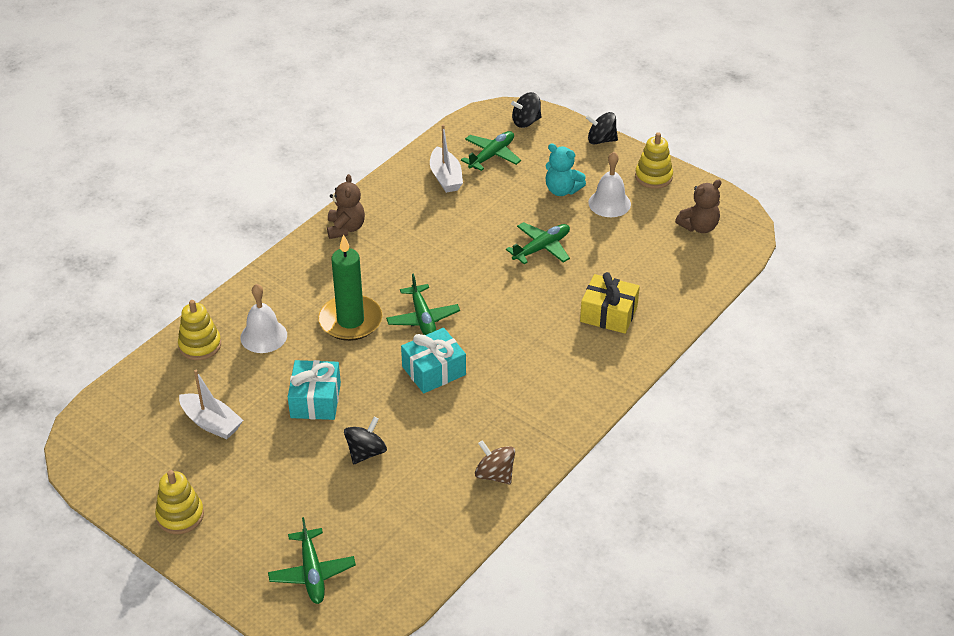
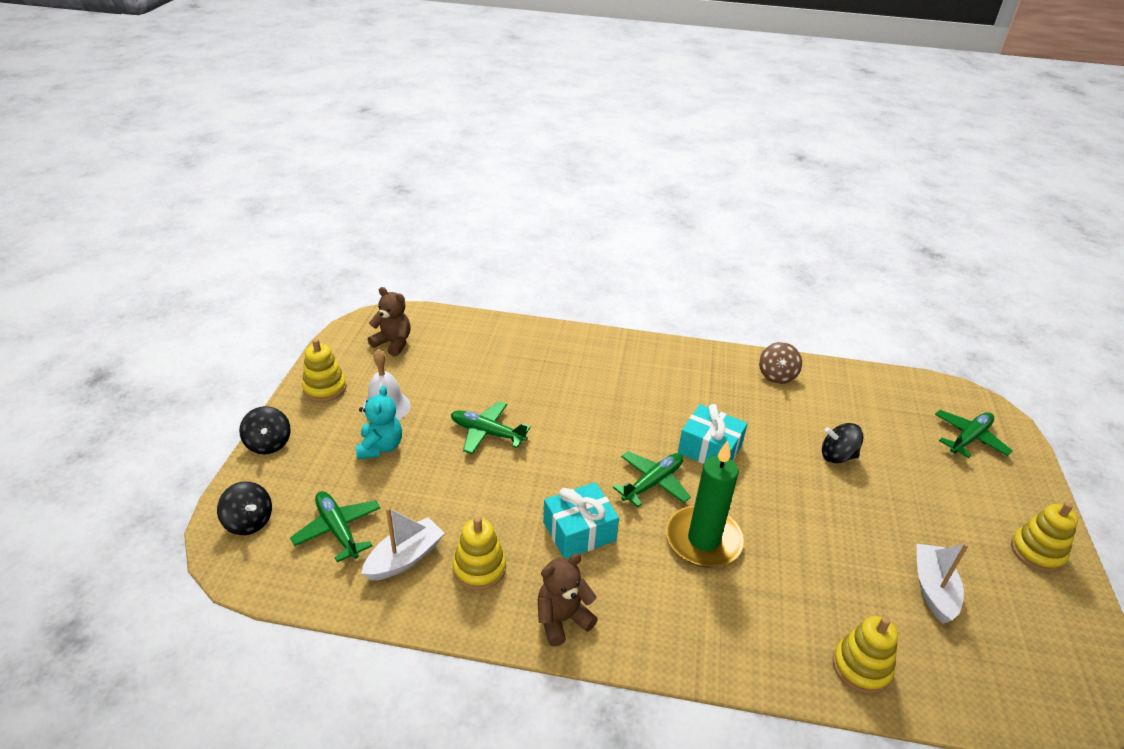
camera: 120 degrees left, 5 degrees down
(263, 336) = (791, 609): white bell -> none
(315, 400) = (823, 518): turquoise gift -> turquoise gift (579, 531)
(412, 206) = (479, 568): none -> yellow stacking toy
(492, 155) = (338, 529): green plane -> green plane turned 45 degrees clockwise
(608, 314) = (549, 366): yellow gift -> none

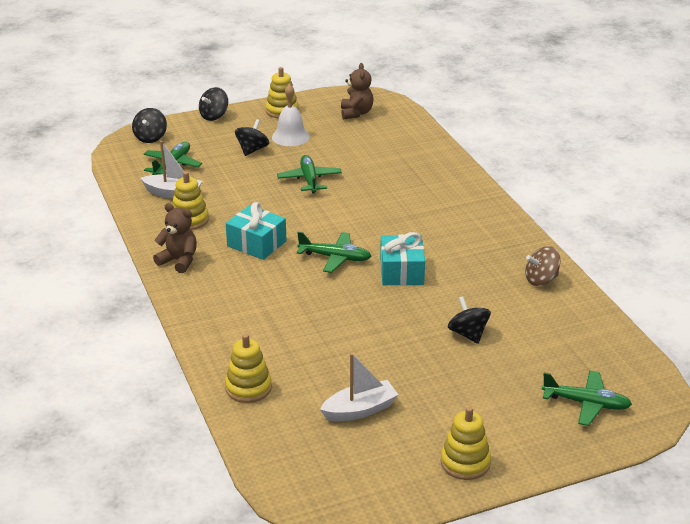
camera: 60 degrees right, 5 degrees down
(380, 447) = (252, 150): turquoise teddy bear -> black spinning top
(703, 540) = (301, 294): green candle -> none

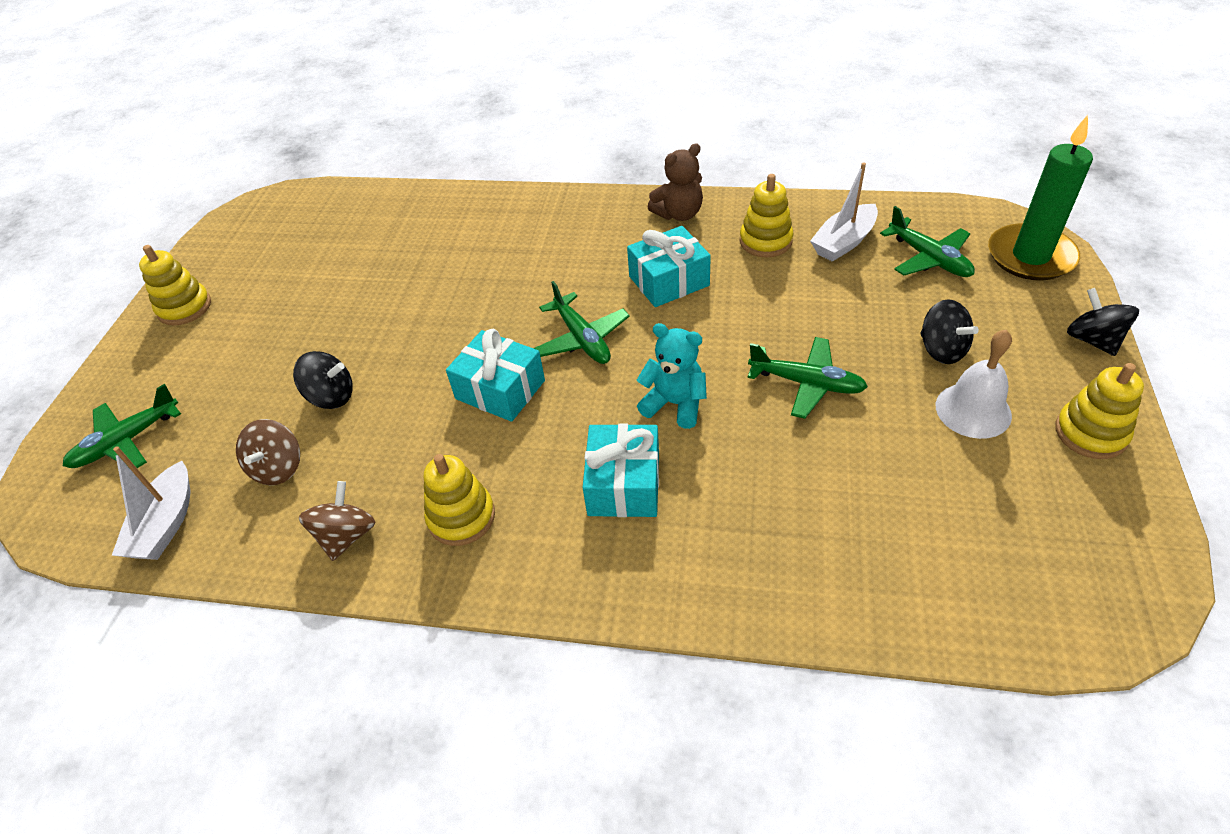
camera: 125 degrees right, 15 degrees up
(150, 138) = (1030, 256): black spinning top -> green candle
(248, 388) = (426, 209): yellow stacking toy -> yellow stacking toy (461, 517)
(335, 258) = (582, 339): green plane -> green plane turned 75 degrees counterclockwise
(356, 113) = (1046, 544): brown teddy bear -> none
(359, 212) = (675, 404): none -> turquoise teddy bear
(360, 410) = (322, 266): white boat -> white boat (166, 524)
(425, 211) = (624, 484): none -> turquoise gift
(533, 326) = (278, 468): none -> brown spinning top

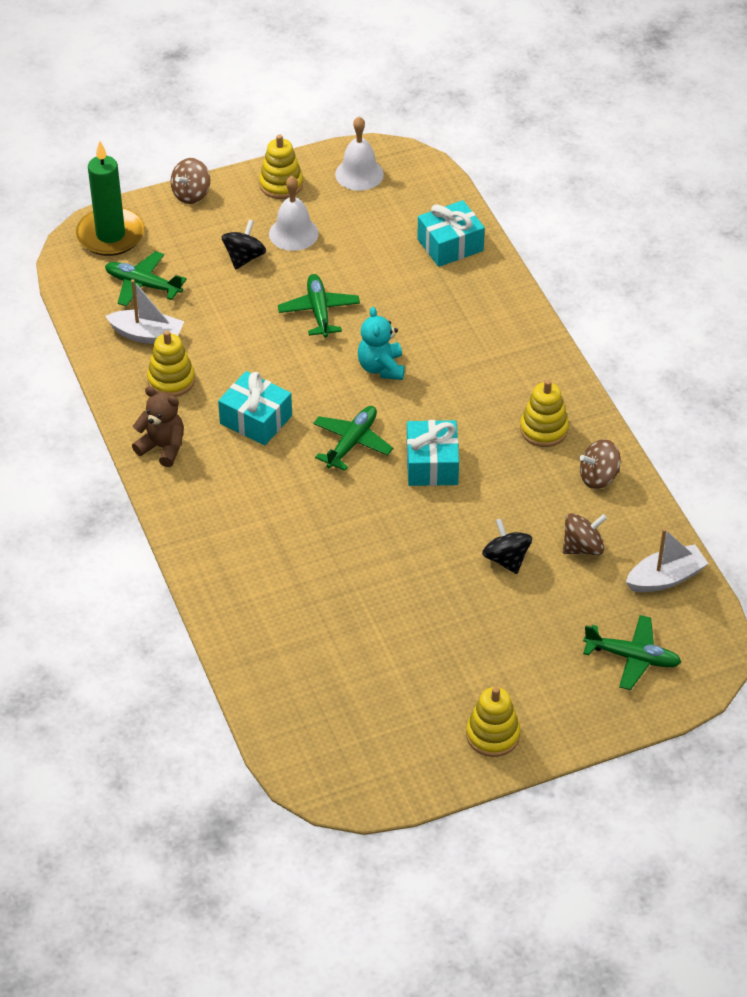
camera: 125 degrees left, 0 degrees up
(624, 484) = (464, 366): turquoise gift -> turquoise gift (450, 245)
(929, 258) = (143, 285): green plane -> green plane turned 90 degrees counterclockwise
(1092, 340) = (191, 194): black spinning top -> brown spinning top
(1094, 533) = (359, 174): none -> white bell

